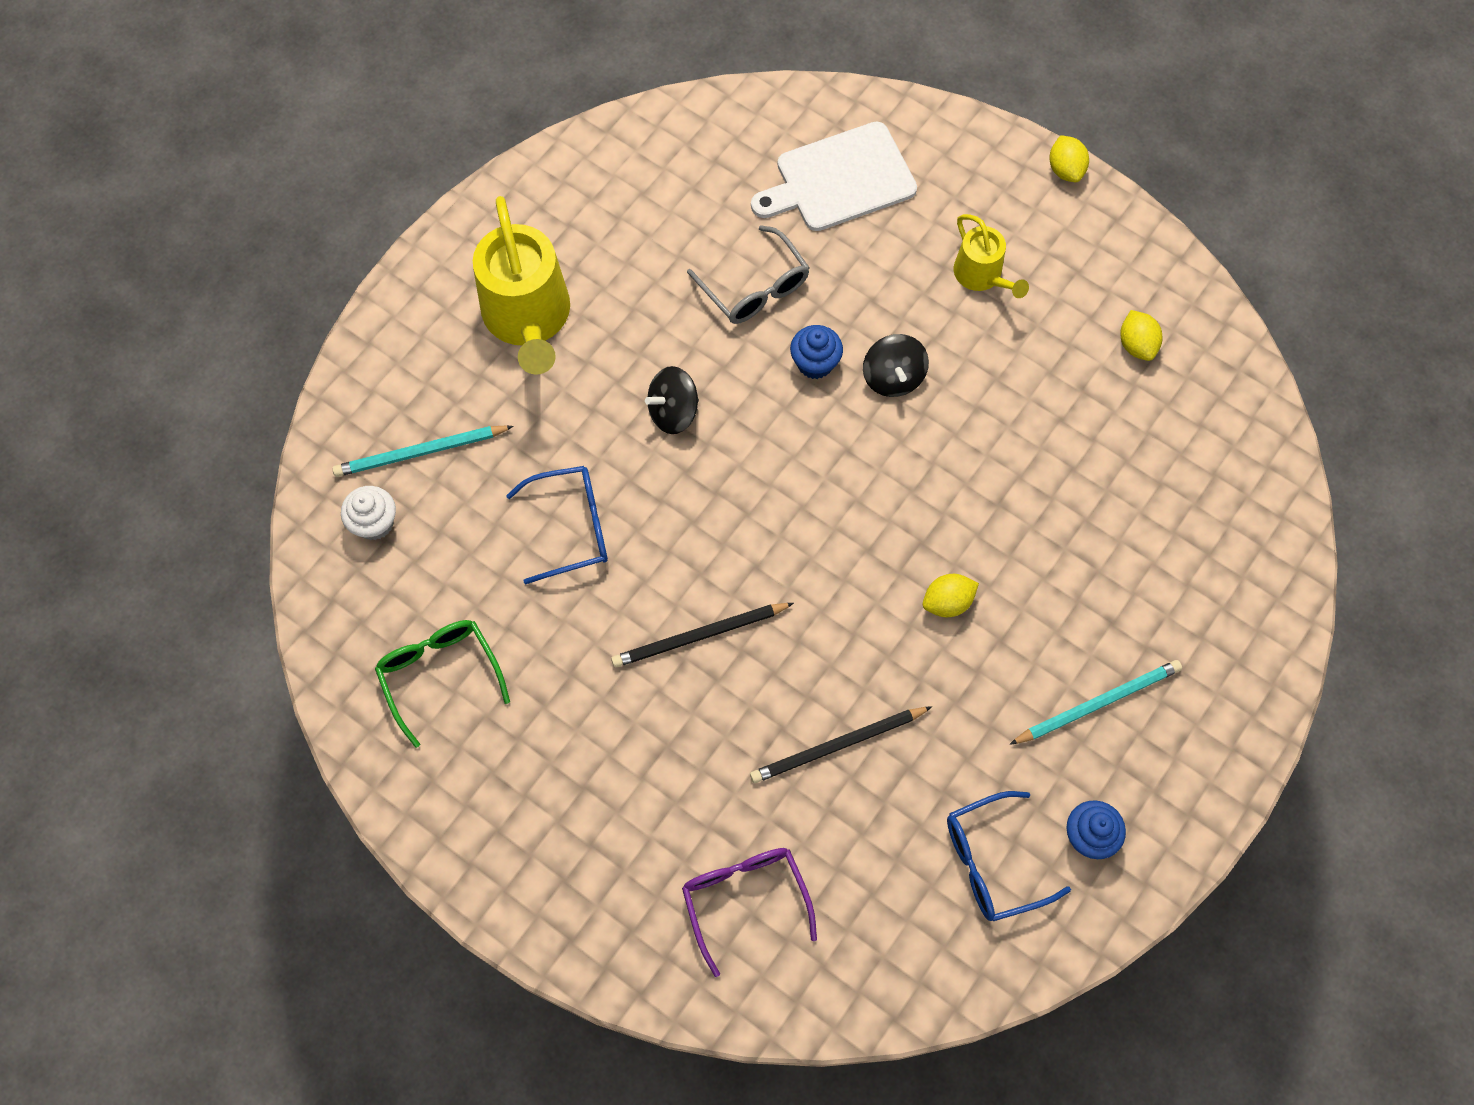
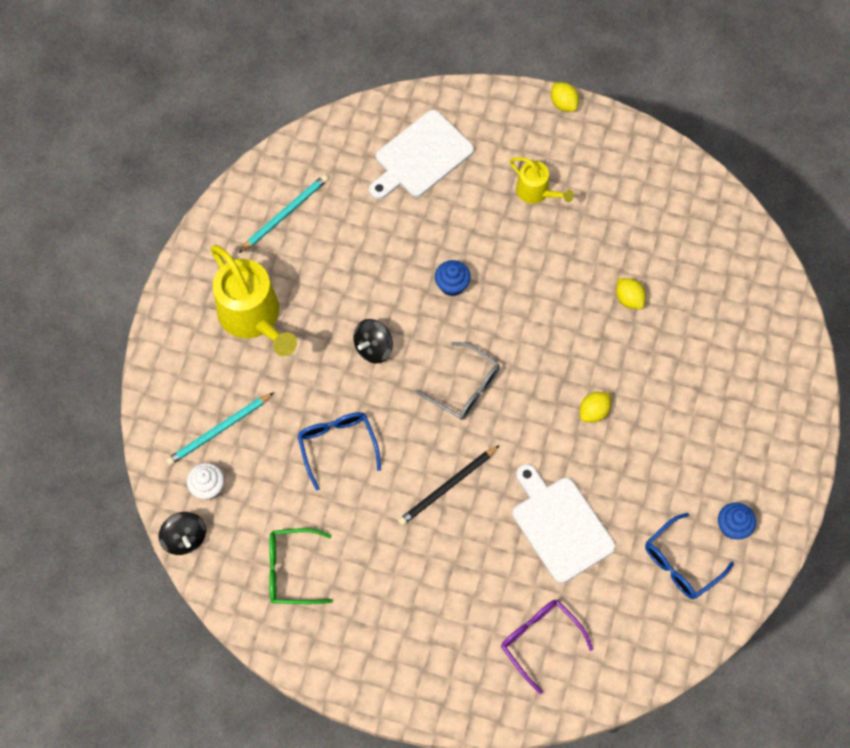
camera: 20 degrees left, 0 degrees up
(440, 675) = (292, 570): green glasses -> green glasses turned 45 degrees counterclockwise
(571, 528) = (337, 446): blue glasses -> blue glasses turned 75 degrees counterclockwise
(754, 287) = (393, 247): grey glasses -> grey glasses (464, 387)
(837, 745) = (560, 525): black pencil -> white cutting board
(893, 377) = (505, 278): black spinning top -> black spinning top (185, 538)
(1098, 703) = (708, 443): turquoise pencil -> turquoise pencil (285, 214)
(1136, 345) = (650, 206): yellow lemon -> yellow lemon (629, 299)

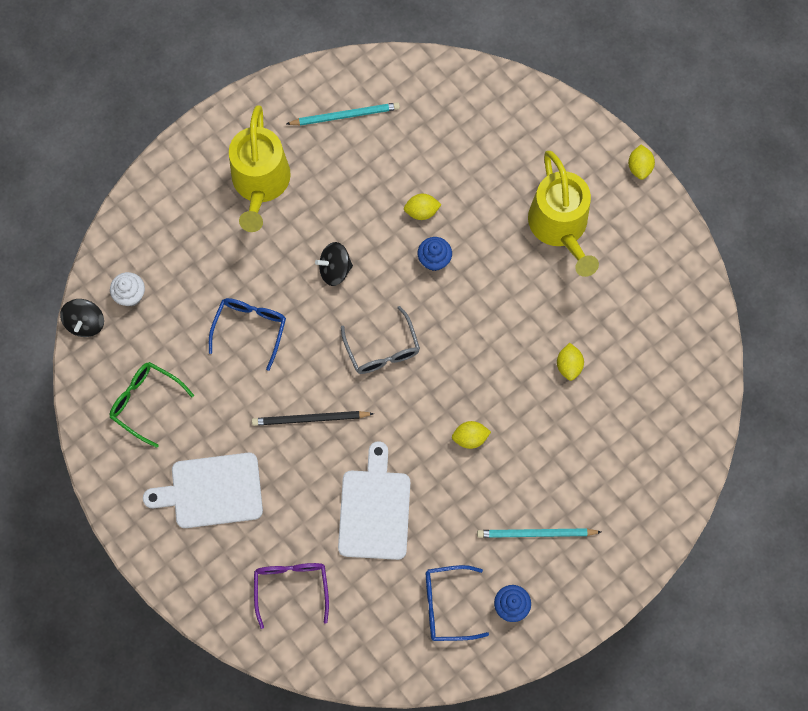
camera: 35 degrees right, 5 degrees up
(219, 430) = (170, 256): turquoise pencil -> turquoise pencil (536, 533)
(411, 252) = (421, 211): none -> yellow lemon
(421, 157) = (488, 137): white cutting board -> white cutting board (212, 491)
(536, 192) = (560, 228): yellow watering can -> yellow watering can, size x1.84

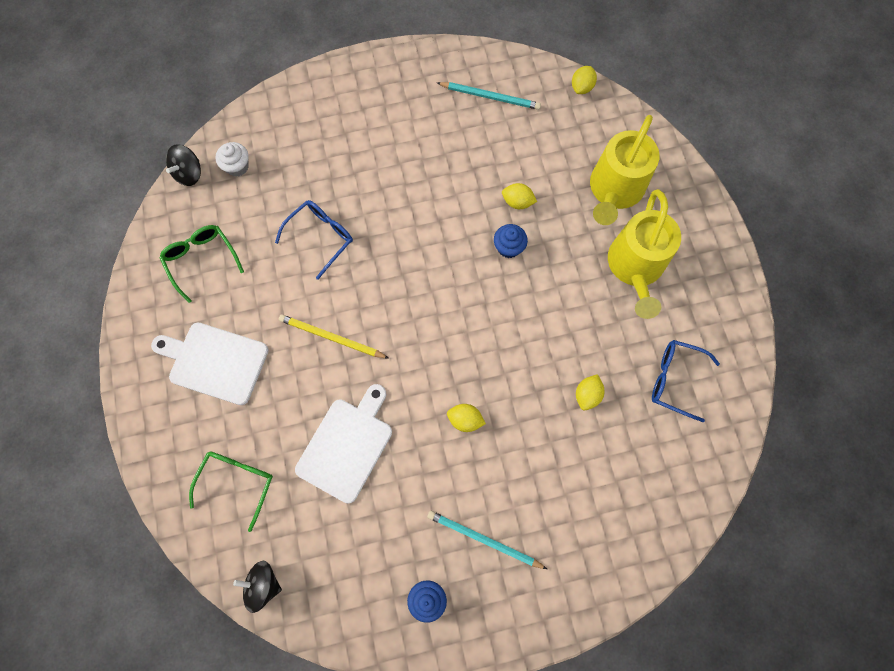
camera: 25 degrees right, 0 degrees up
(260, 184) = (391, 123): yellow watering can -> yellow watering can (614, 191)
(291, 588) = (237, 482): purple glasses -> green glasses
(310, 419) = (331, 337): black pencil -> yellow pencil
(335, 269) = (418, 219): black spinning top -> black spinning top (263, 584)
(382, 349) = (425, 305): grey glasses -> none
(447, 605) = (368, 569): blue glasses -> blue glasses (675, 380)
(639, 167) = (732, 246): yellow lemon -> yellow lemon (581, 87)

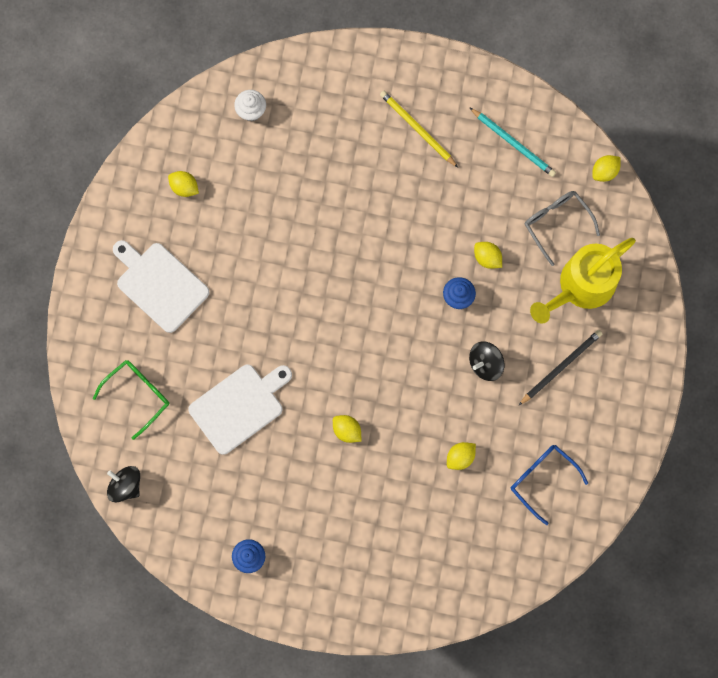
camera: 25 degrees right, 5 degrees up
(189, 173) = (205, 98): black spinning top -> black spinning top (485, 364)
(201, 260) = (184, 187): green glasses -> yellow lemon
(320, 237) = (296, 212): blue glasses -> none
(331, 337) = (266, 308): yellow pencil -> yellow pencil (417, 129)
(483, 539) = (316, 533): turquoise pencil -> none
(564, 147) = (557, 224): none -> grey glasses
(635, 268) = (561, 367): yellow watering can -> black pencil

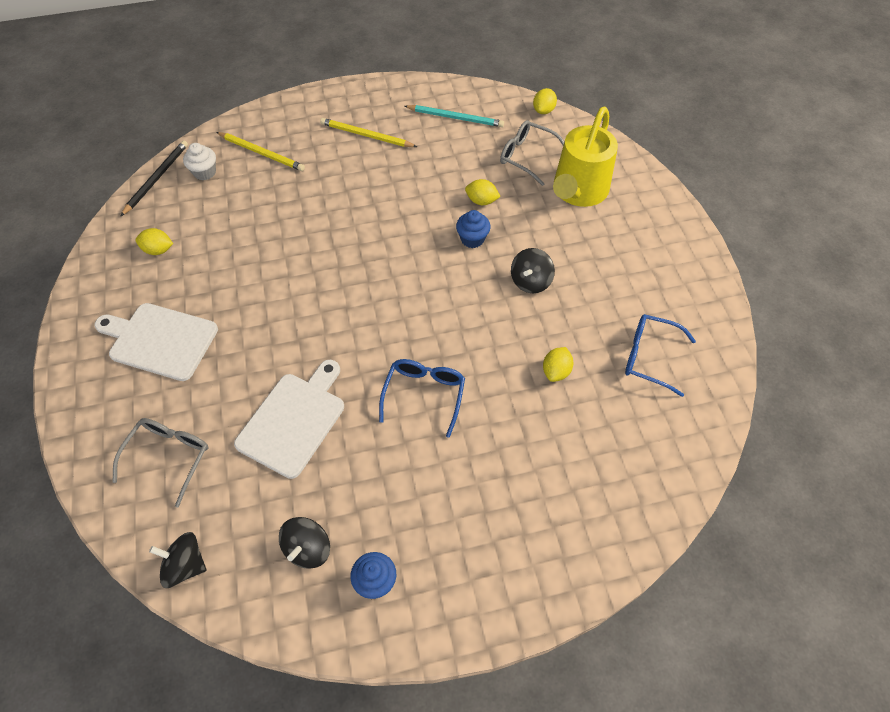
camera: 25 degrees left, 20 degrees down
(137, 395) = (168, 457): green glasses -> grey glasses
(212, 512) = (308, 549): none -> black spinning top
(311, 109) = (262, 153): none -> yellow pencil
(347, 430) = (424, 395): yellow lemon -> blue glasses
(561, 367) = (602, 256): black pencil -> black pencil (157, 178)

